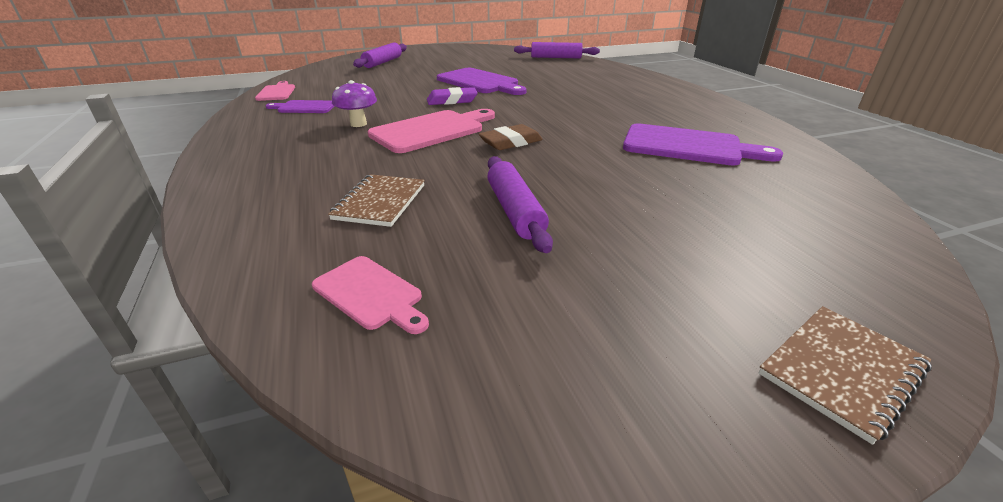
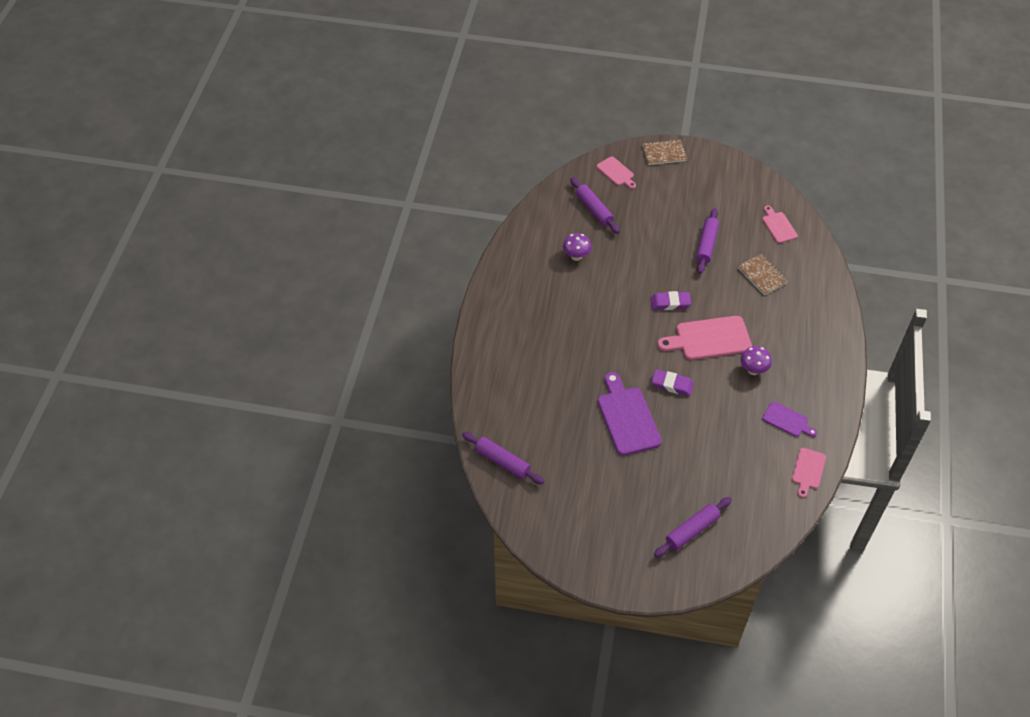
camera: 150 degrees left, 20 degrees up
(380, 202) = (762, 275): brown notebook -> brown notebook turned 75 degrees counterclockwise
(511, 142) = (670, 303): brown eraser -> purple eraser
(688, 146) = (576, 256): purple cutting board -> purple mushroom
(761, 196) = (594, 210): none -> purple rolling pin
(843, 268) = (616, 172): none -> pink cutting board

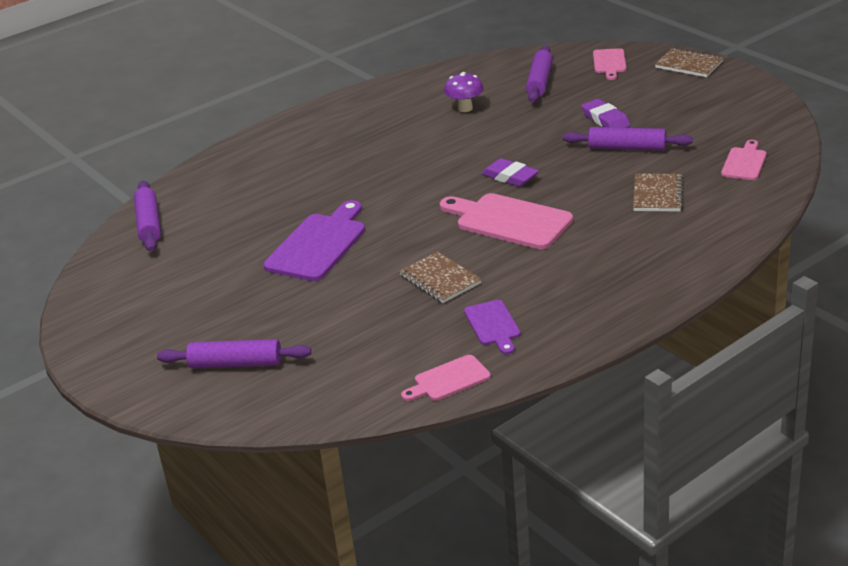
camera: 45 degrees right, 20 degrees down
(672, 385) = (408, 240): purple eraser -> purple eraser (605, 119)
(706, 245) = (627, 148): purple rolling pin -> purple rolling pin turned 45 degrees clockwise
(724, 404) = (440, 280): none -> brown notebook
(753, 370) = (520, 266): purple mushroom -> none

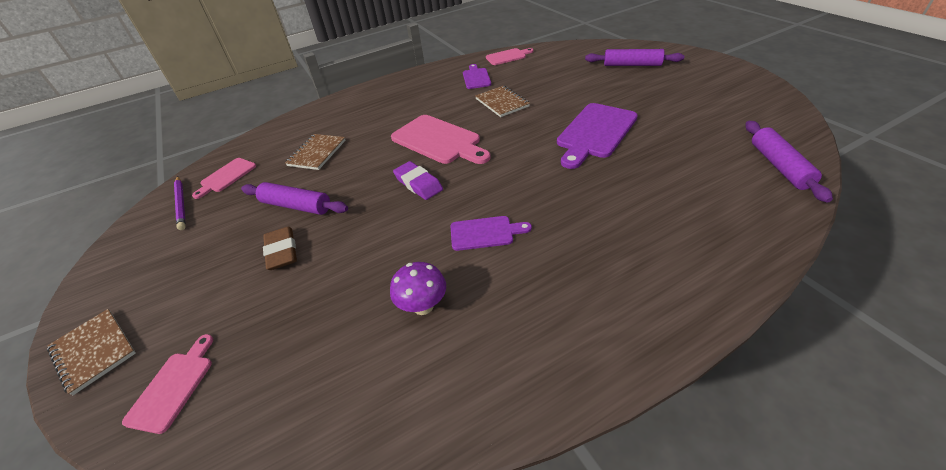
camera: 170 degrees left, 10 degrees up
(430, 149) = (485, 233): none -> purple cutting board
(540, 82) = (297, 354): purple rolling pin -> none
(605, 119) = (282, 251): purple eraser -> brown eraser
(760, 136) = (181, 204): none -> purple pencil

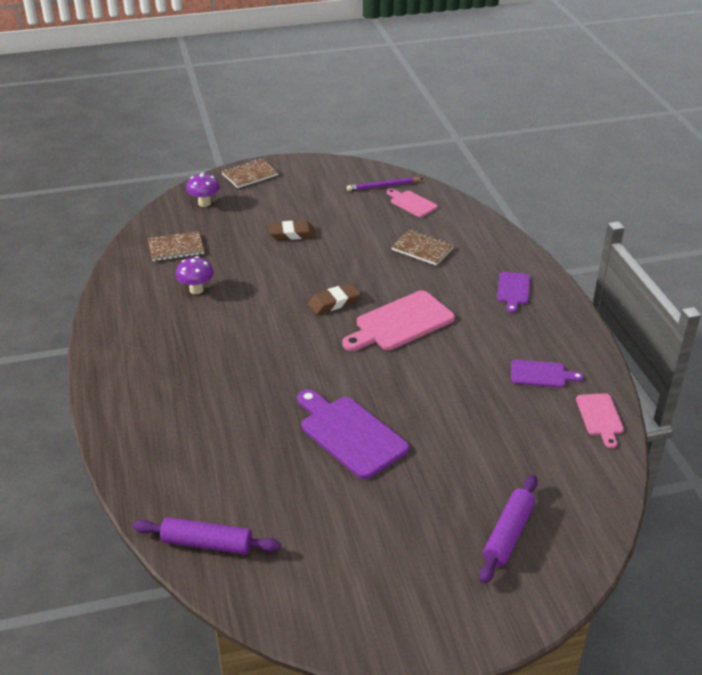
camera: 100 degrees right, 5 degrees down
(173, 387) = (204, 203): pink cutting board -> purple mushroom
(296, 206) = (344, 239): purple rolling pin -> none
(418, 184) = (334, 302): purple eraser -> brown eraser
(485, 233) = (246, 328): purple cutting board -> purple cutting board (513, 290)
(502, 103) = (459, 382): brown notebook -> brown notebook (176, 248)

